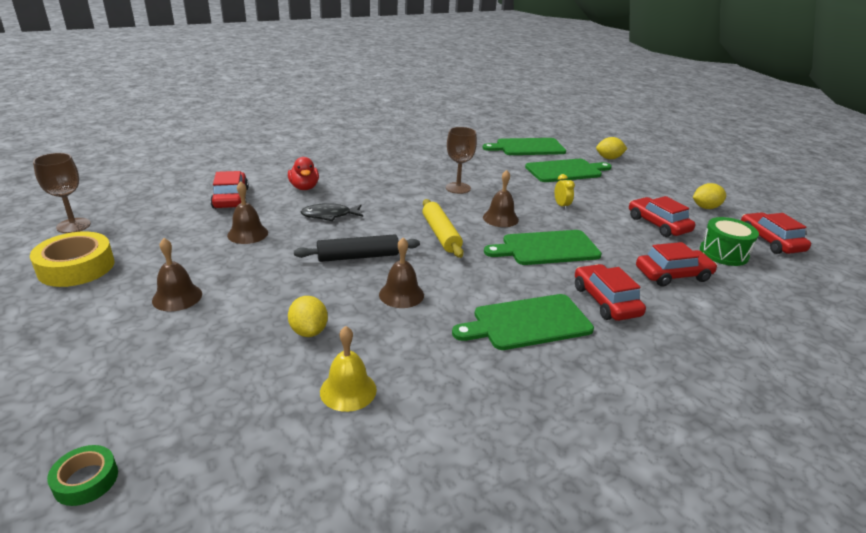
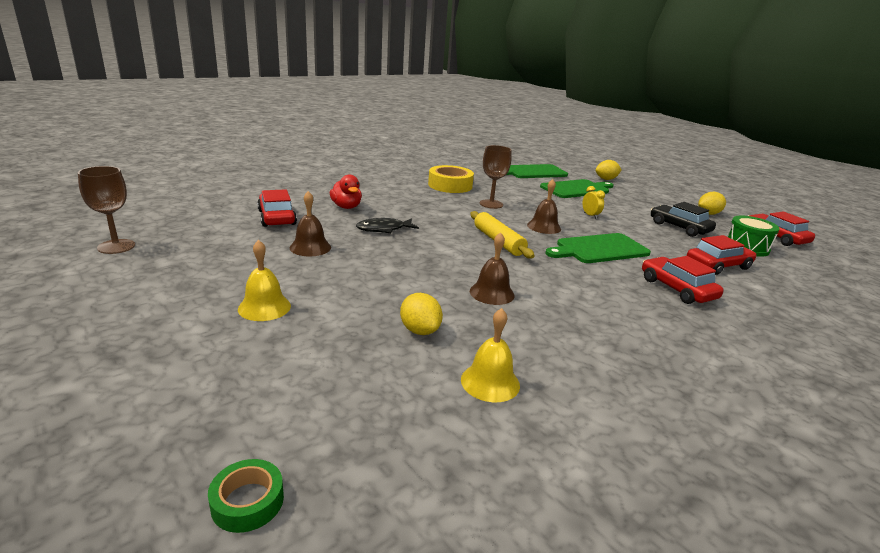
camera: 10 degrees left, 5 degrees down
(76, 267) = (137, 285): yellow tape -> yellow tape (450, 185)
(177, 297) = (264, 307): brown bell -> yellow bell
(358, 257) = (431, 263): black rolling pin -> none
(527, 323) = (622, 310): green cutting board -> none
(658, 224) = (679, 227): red car -> black car

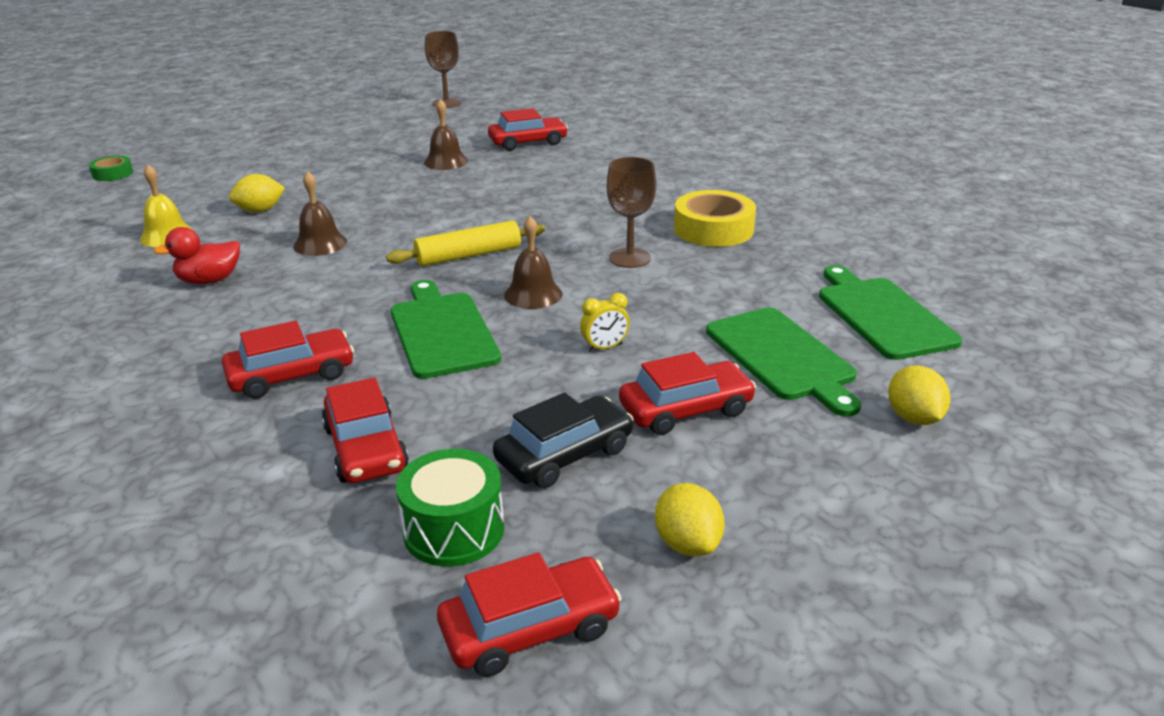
camera: 95 degrees right, 5 degrees up
(264, 307) = (323, 157): yellow bell -> none
(346, 207) = (575, 169): red duck -> red duck (209, 280)
(384, 229) = (502, 190): black fish -> none
(629, 206) = (686, 409): none -> red car

